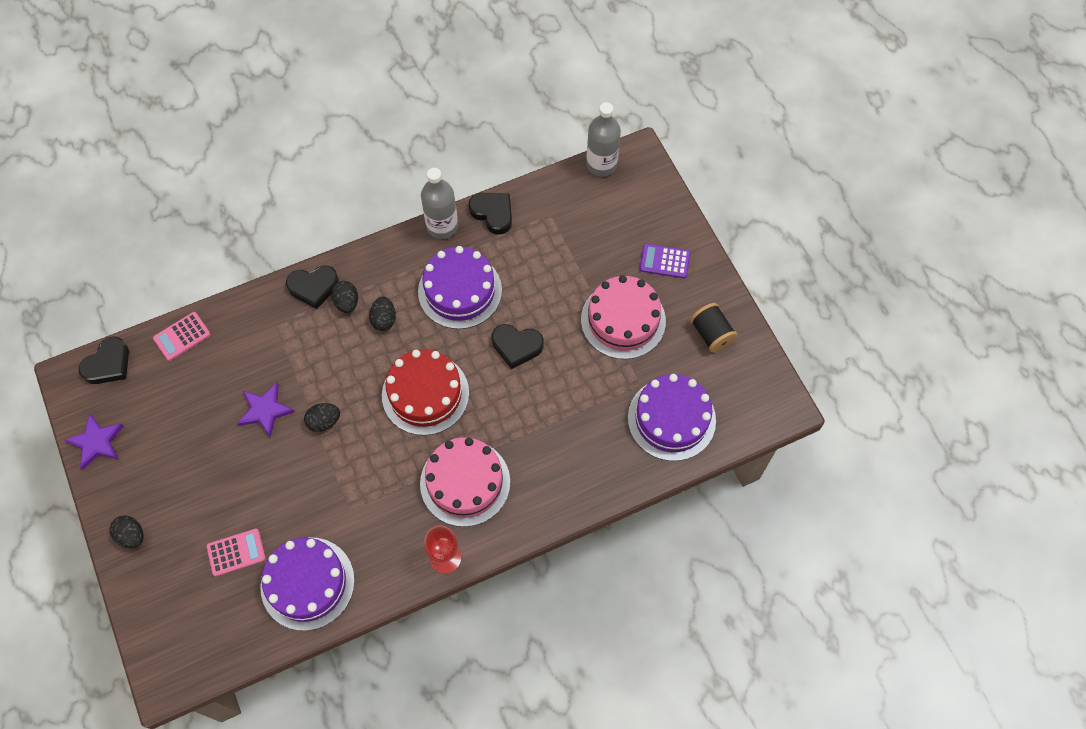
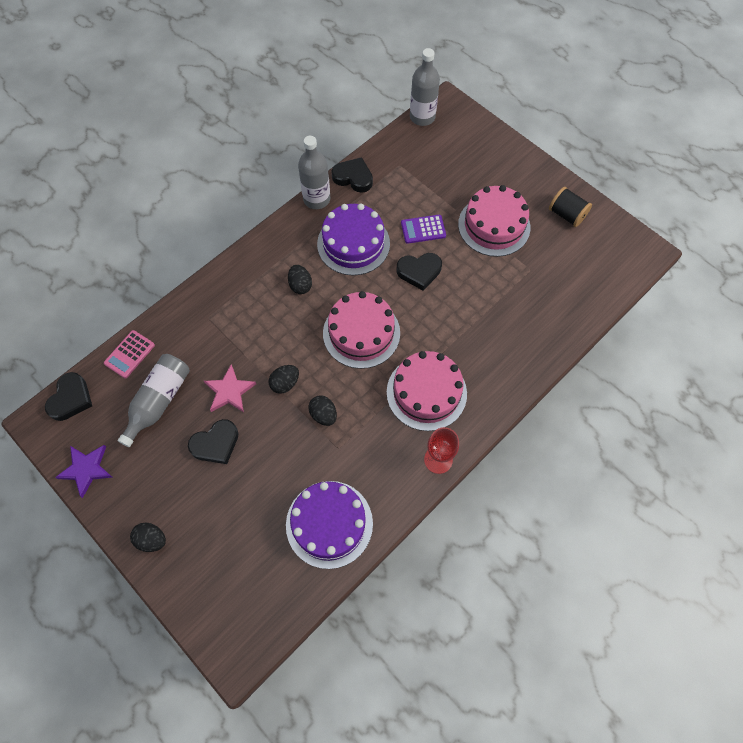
camera: 20 degrees left, 0 degrees up
(192, 396) = (159, 401): none -> grey bottle
(236, 552) = (254, 520): pink calculator -> none
(265, 410) = (229, 391): purple star -> pink star
(313, 287) = (229, 278): black heart -> black heart (216, 444)
(347, 302) = (263, 282): black egg -> black egg (323, 415)
(425, 394) = (361, 333): red cake -> pink cake
(664, 261) = (504, 173): purple calculator -> purple calculator (423, 229)
(671, 419) = (567, 287): purple cake -> none

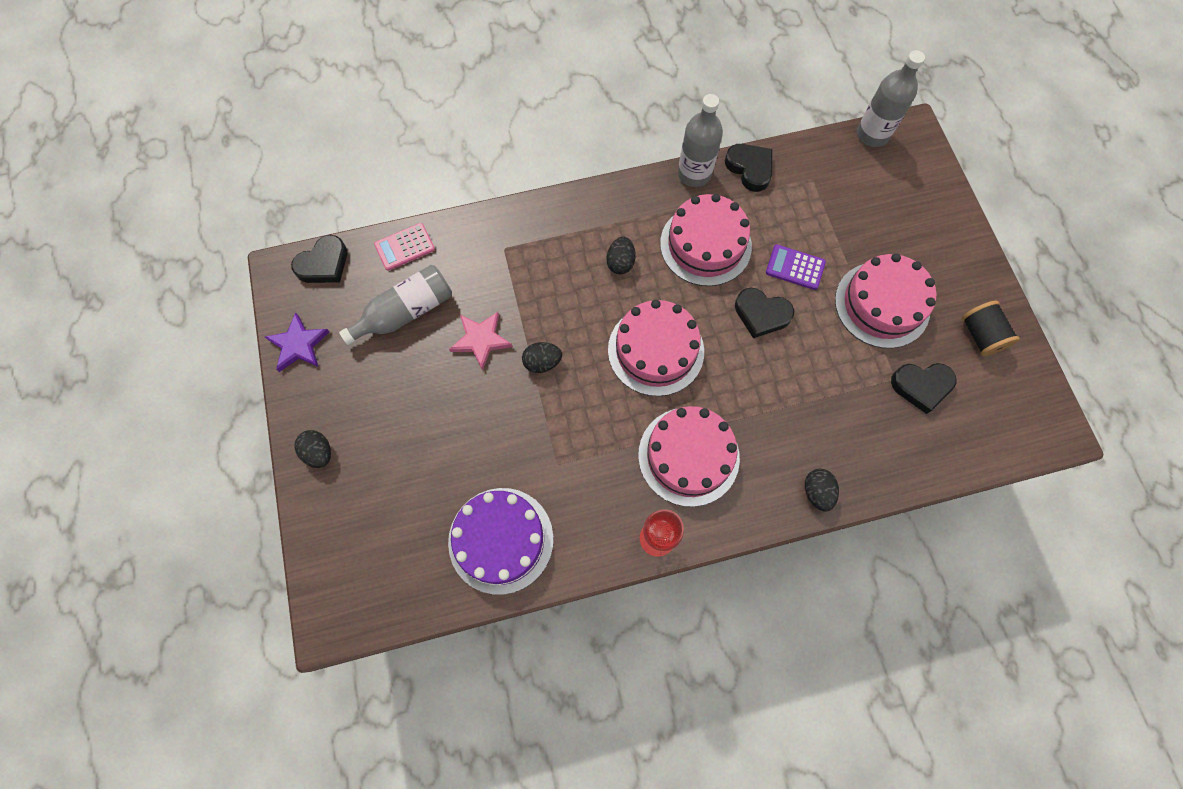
camera: 30 degrees right, 5 degrees up
(216, 444) = (435, 388): black heart -> black heart (921, 386)
(323, 415) = (563, 419): black egg -> black egg (817, 492)
(353, 244) = (705, 245): purple cake -> pink cake

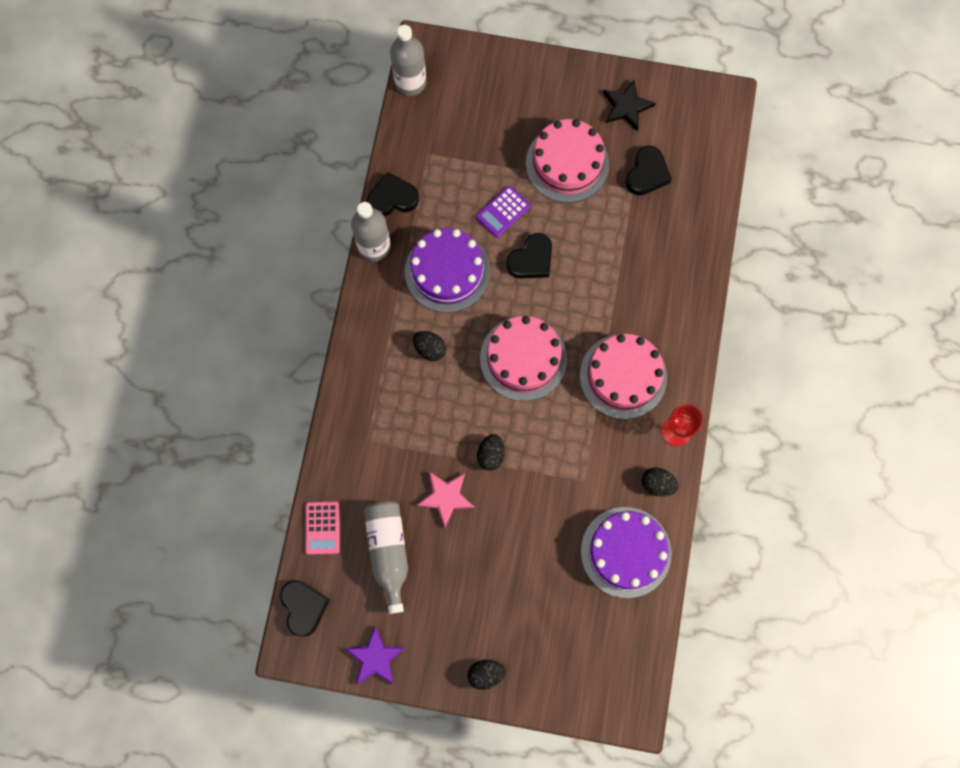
camera: 65 degrees left, 5 degrees up
(705, 245) = (447, 271): pink cake -> purple cake
(817, 492) = (693, 296): black egg -> black egg (657, 484)
(980, 335) = (626, 107): black spool -> black star

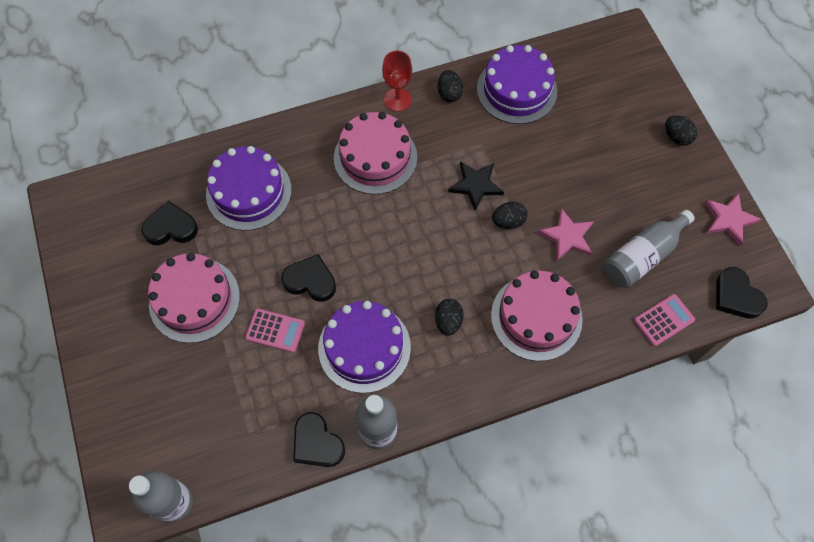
camera: 120 degrees left, 10 degrees down
(304, 607) = (736, 296): black heart -> black heart turned 75 degrees counterclockwise
(375, 658) = (729, 219): purple star -> pink star
(503, 211) = (275, 331): purple calculator -> pink calculator
(523, 358) = (408, 240): pink cake -> pink cake (536, 317)
(626, 107) = (107, 277): black star -> black star (475, 185)
(647, 251) = (248, 192): none -> purple cake

